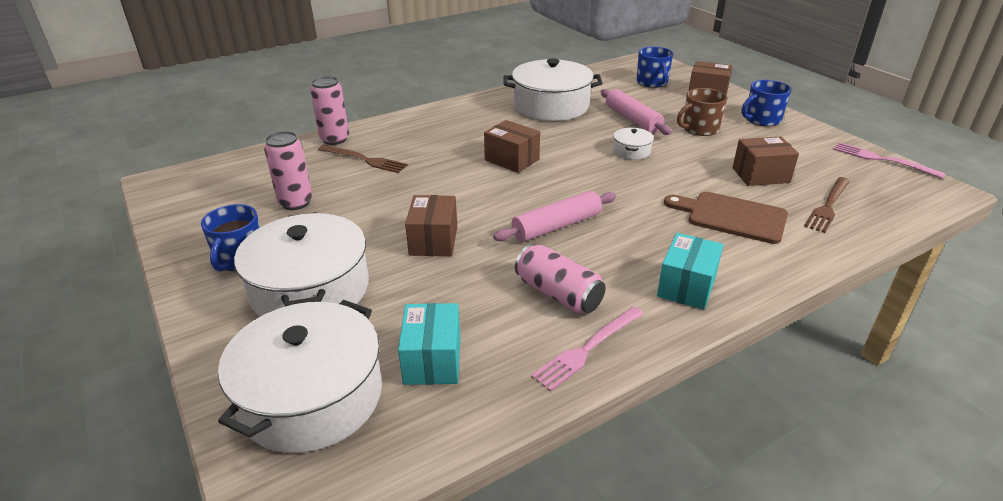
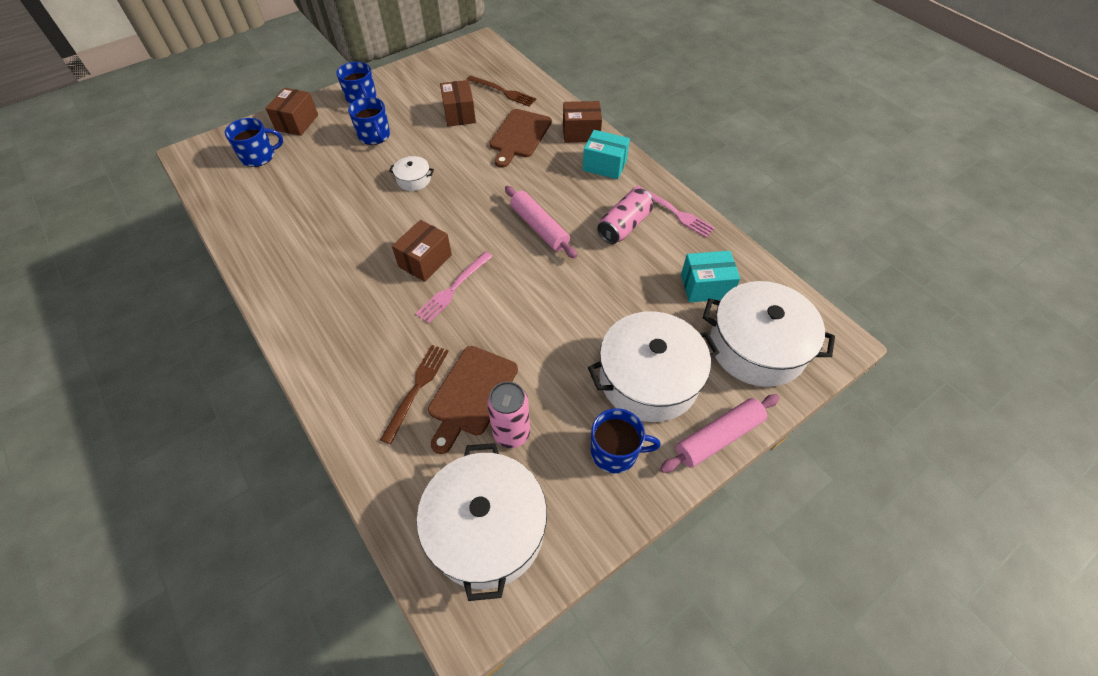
camera: 95 degrees left, 20 degrees up
(334, 139) = (360, 434): pink can -> none
(347, 184) = (471, 394): none -> brown cutting board
(433, 241) = (568, 304): brown box -> brown box (581, 133)
(551, 106) = (302, 234): white pot -> white pot (486, 529)
(632, 120) = (348, 175): pink rolling pin -> pink rolling pin (718, 437)
(699, 129) = (374, 136): brown mug -> blue mug
(882, 160) = (438, 56): pink fork -> pink fork (453, 288)

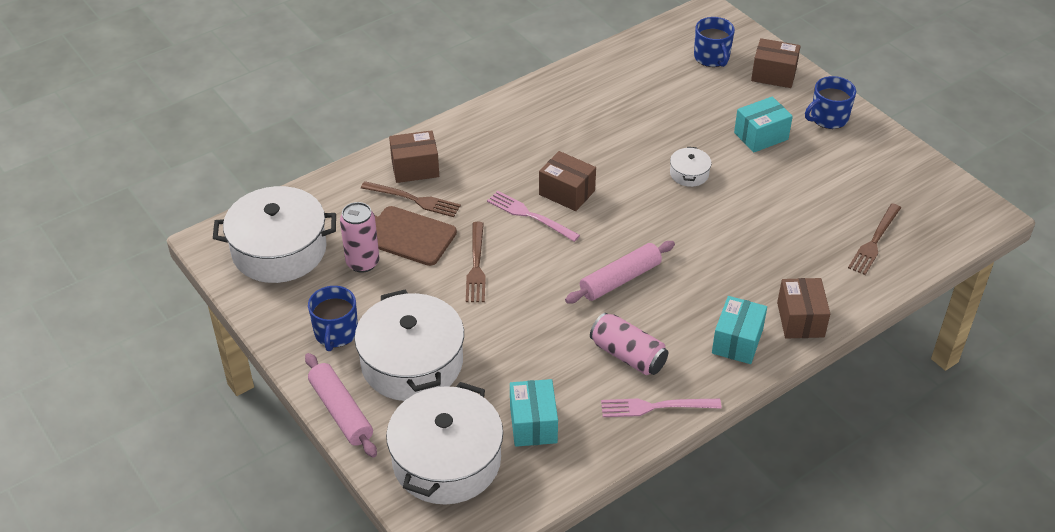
camera: 90 degrees right, 10 degrees down
(374, 136) = (761, 136): blue mug -> turquoise box
(459, 114) = (816, 203): brown box -> brown box (415, 168)
(519, 136) = (783, 259): brown cutting board -> none
(519, 330) = (476, 265): none -> brown fork
(675, 212) = (655, 407): pink fork -> pink fork turned 45 degrees clockwise

